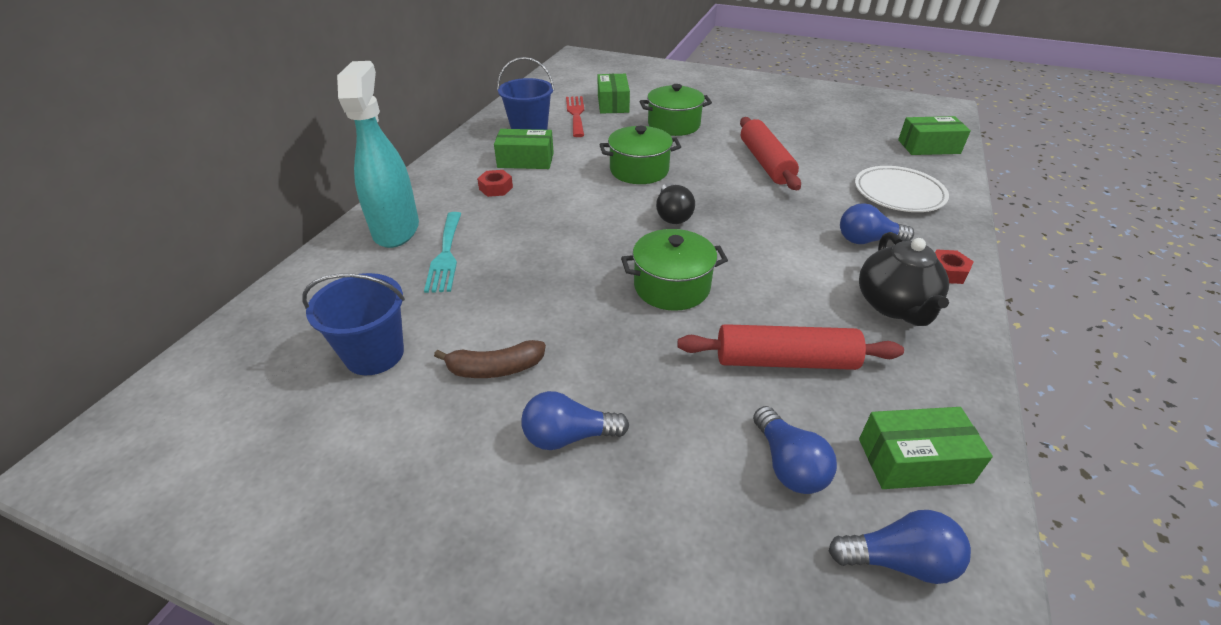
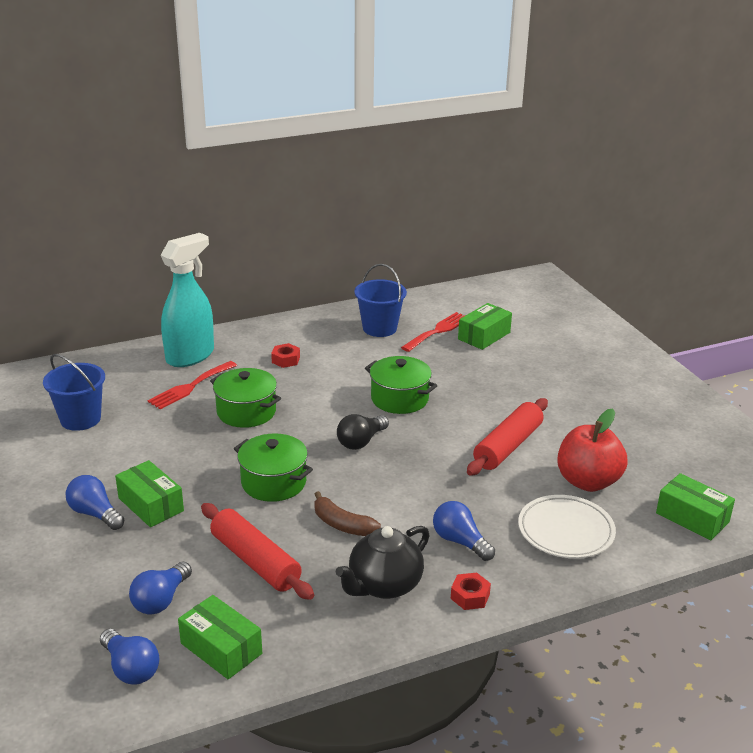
camera: 45 degrees right, 10 degrees down
(446, 255) = (190, 387): turquoise fork -> red fork
(495, 368) = (116, 462): brown banana -> brown banana (342, 524)
(525, 160) = (338, 350): green box -> green box (151, 504)
(673, 125) = (497, 378): green pot -> green pot (246, 412)
(847, 158) = (588, 481): none -> red apple

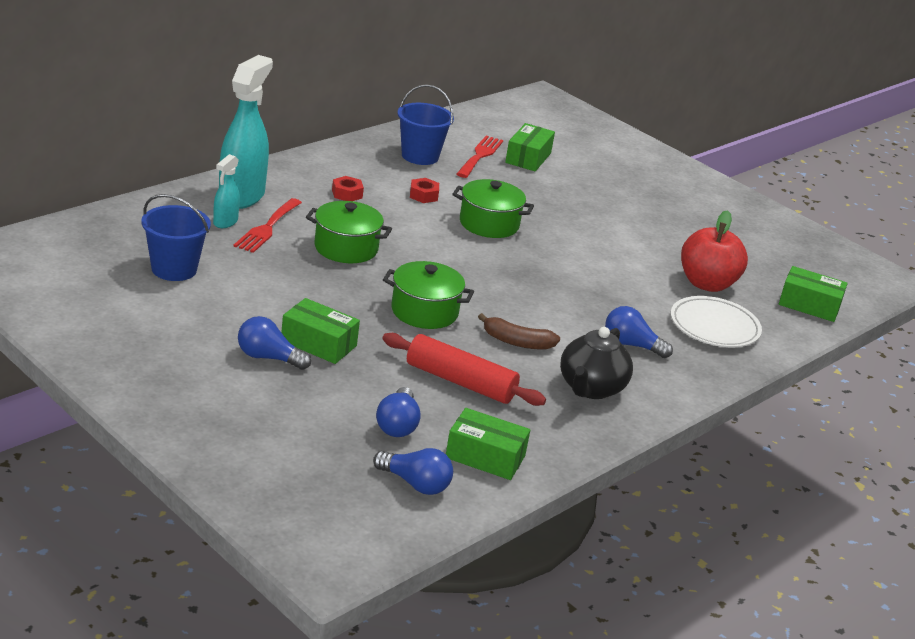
camera: 25 degrees left, 0 degrees up
(158, 379) = (225, 222): none -> turquoise spray bottle
(361, 441) = (480, 267): black light bulb -> none
(470, 596) = (669, 388): red nut -> red nut (423, 195)
(507, 446) = (618, 259): red rolling pin -> none

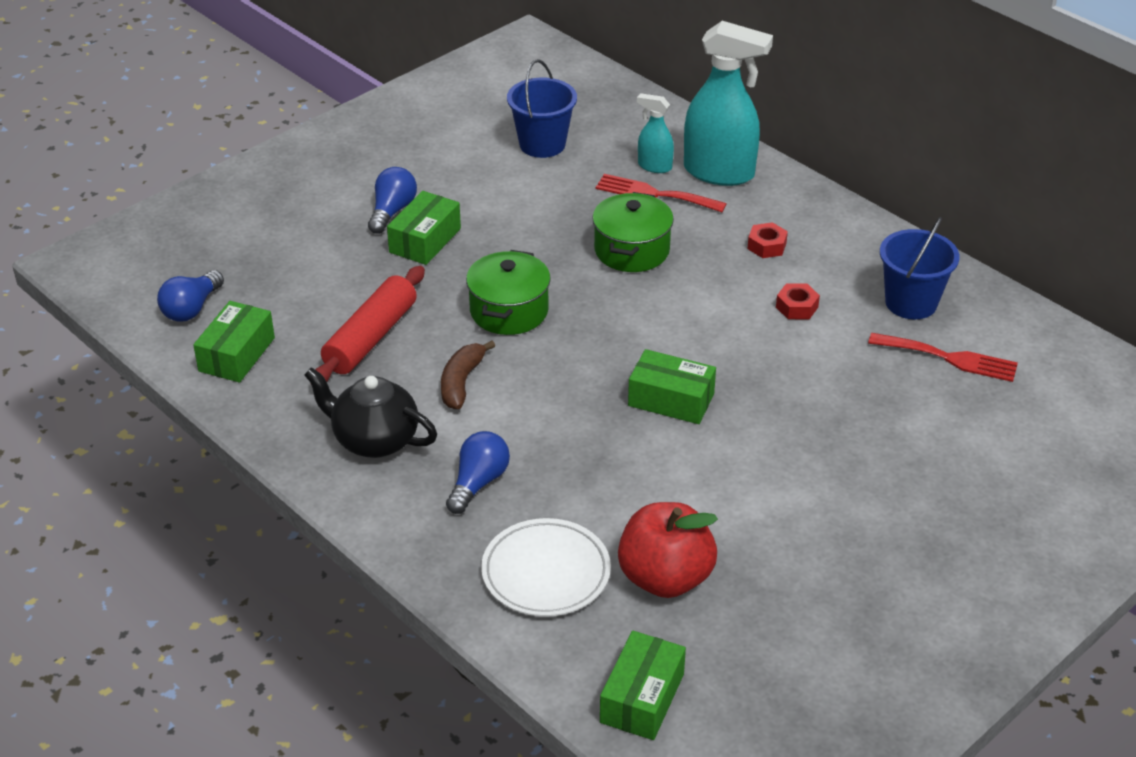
camera: 95 degrees right, 10 degrees up
(397, 425) = (287, 295): blue light bulb -> none
(489, 224) = (745, 364): green pot -> none
(528, 158) = (973, 406): green box -> green box (671, 400)

